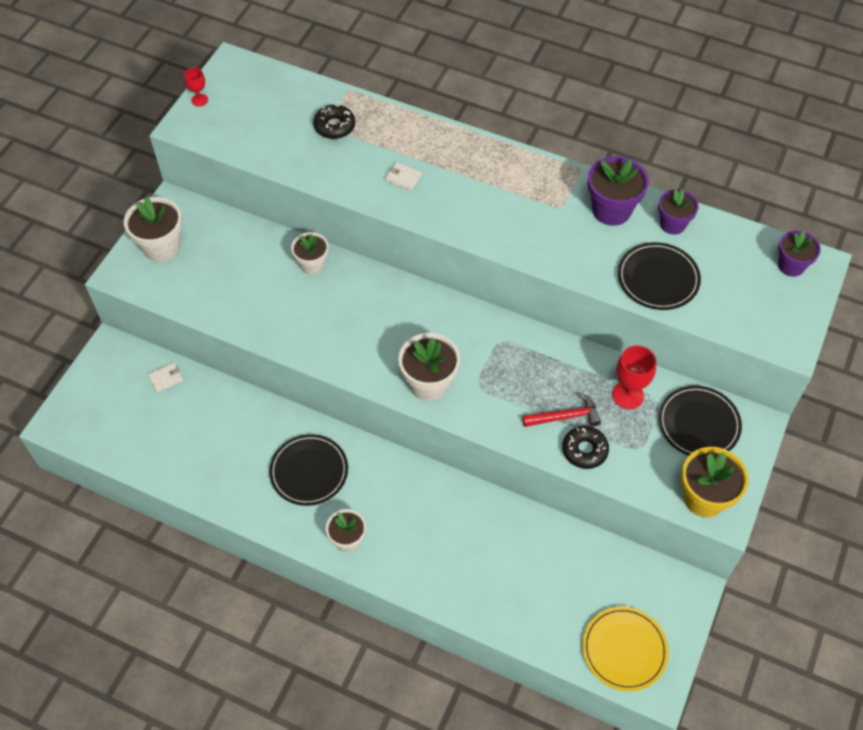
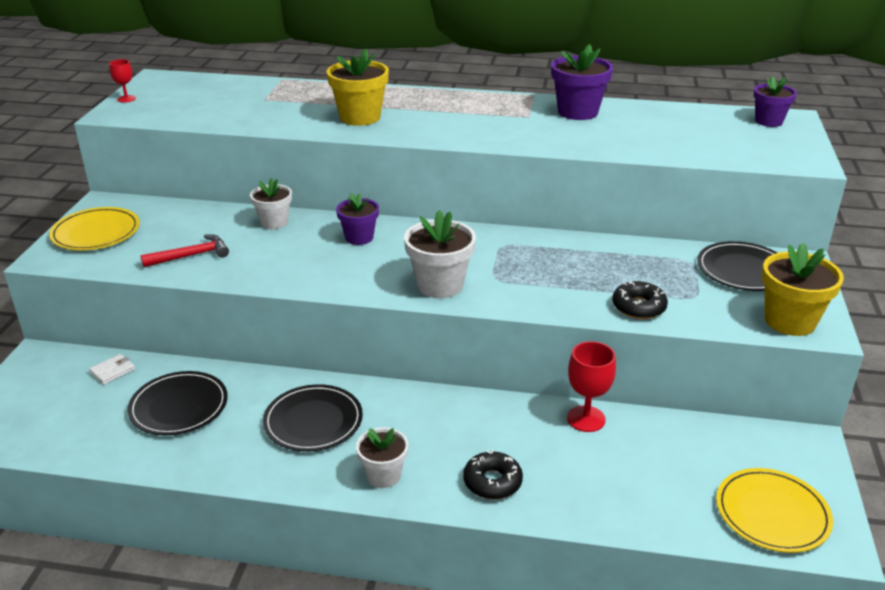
camera: 15 degrees left, 25 degrees down
(161, 247) = (96, 232): white flower pot -> yellow plate
(334, 126) = (276, 98): black donut -> black donut (492, 482)
(403, 178) = (360, 117): white wallet -> yellow flower pot
(565, 416) = (602, 286): red hammer -> red hammer (191, 255)
(628, 395) = (657, 262): red goblet -> red goblet (586, 419)
(658, 278) = (651, 142): black plate -> black plate (179, 406)
(672, 224) = (641, 113): purple flower pot -> purple flower pot (359, 237)

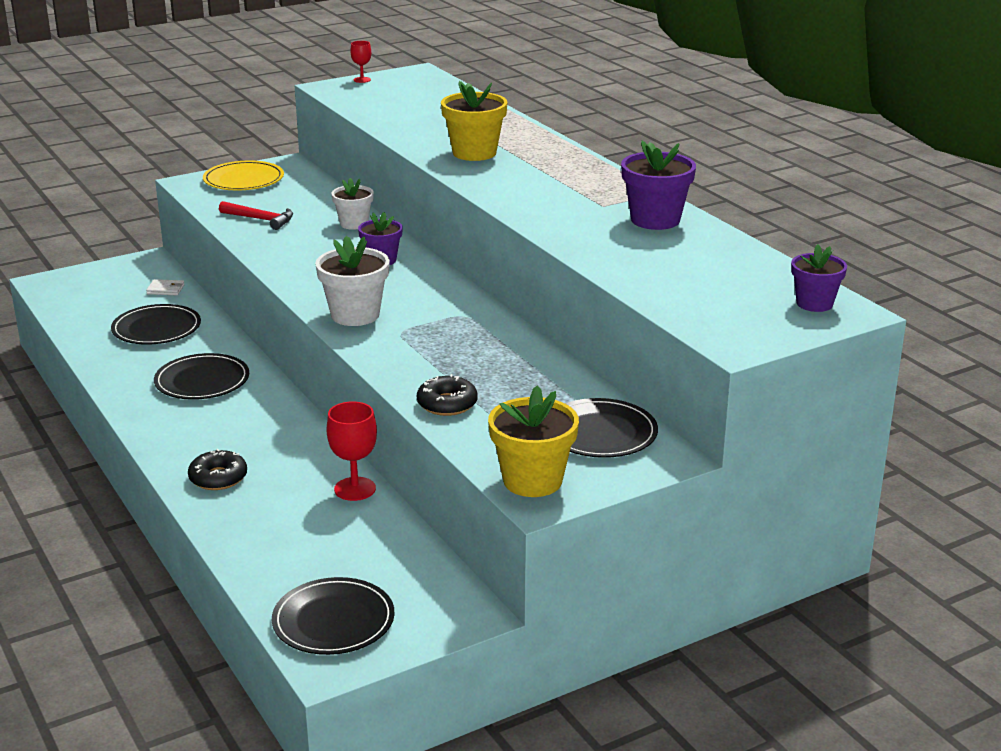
camera: 50 degrees right, 5 degrees down
(383, 475) = (173, 432): white flower pot -> none
(772, 513) = (333, 621): yellow plate -> black plate

